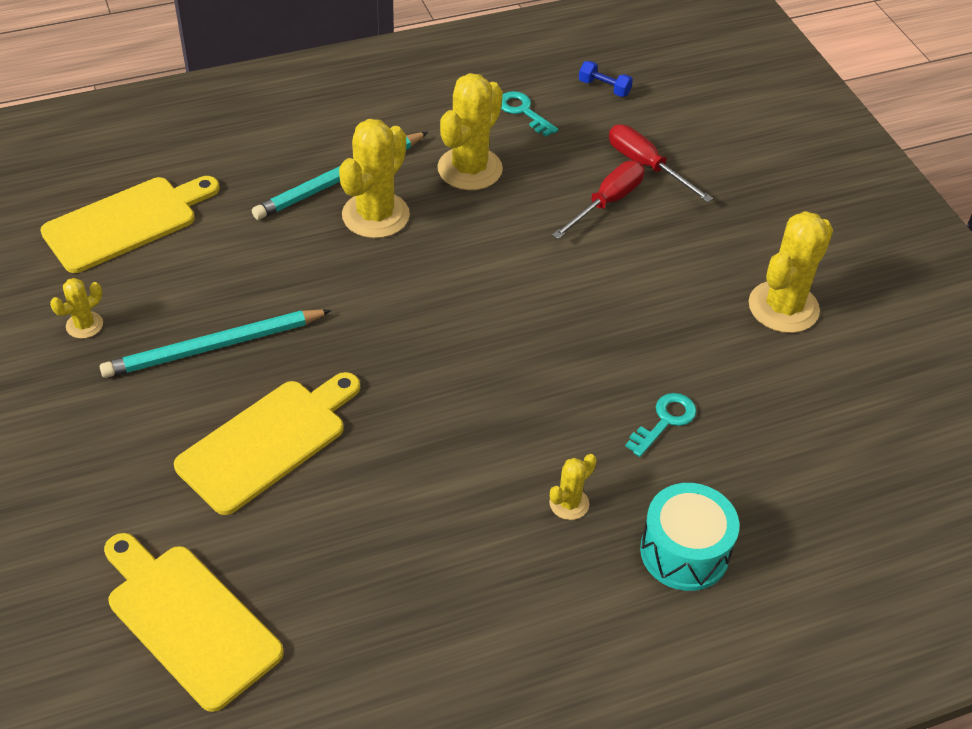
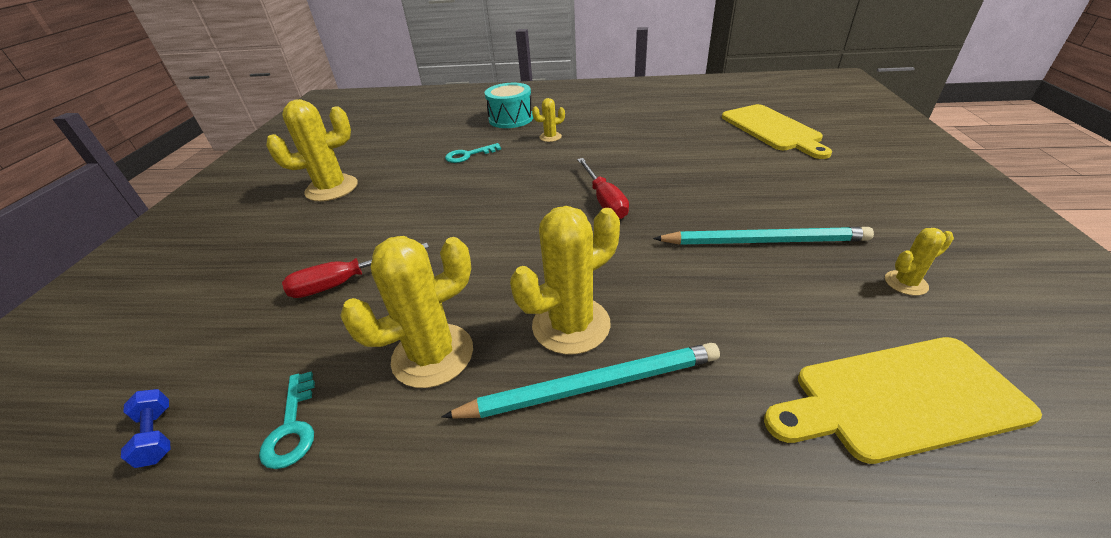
camera: 150 degrees left, 10 degrees down
(268, 442) = (721, 182): yellow cutting board -> none
(646, 166) = (267, 308): red screwdriver -> red screwdriver (604, 200)

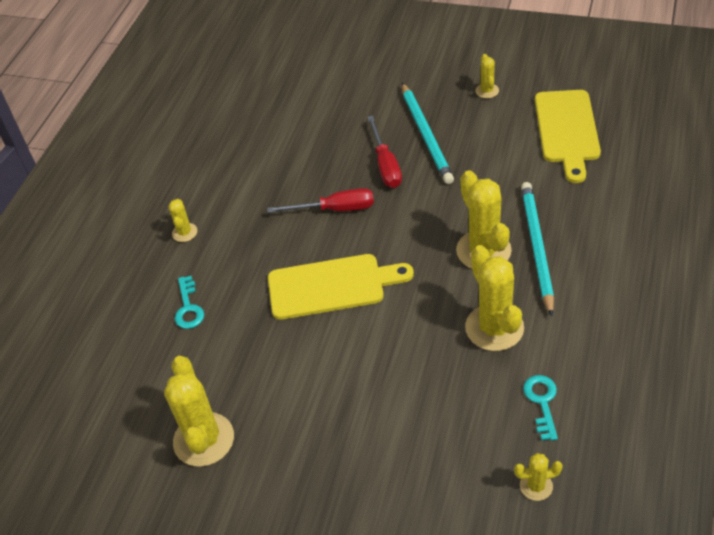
camera: 75 degrees left, 10 degrees up
(157, 435) = (536, 486): blue dumbbell -> yellow cactus
(292, 427) = (542, 402): turquoise key -> turquoise key turned 90 degrees counterclockwise
(345, 282) = (392, 396): red screwdriver -> red screwdriver (385, 165)
(511, 119) = (109, 264): turquoise drum -> none
(763, 241) = (426, 135): turquoise pencil -> turquoise pencil turned 150 degrees clockwise
(772, 129) = (264, 75): yellow cutting board -> yellow cutting board (332, 286)

